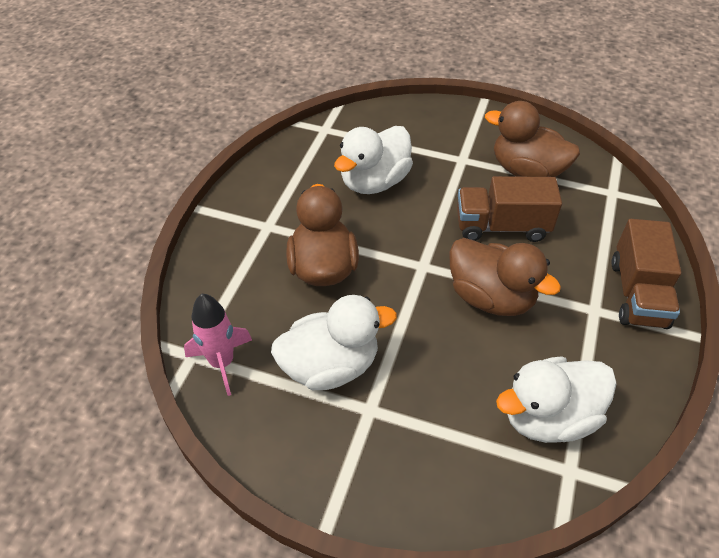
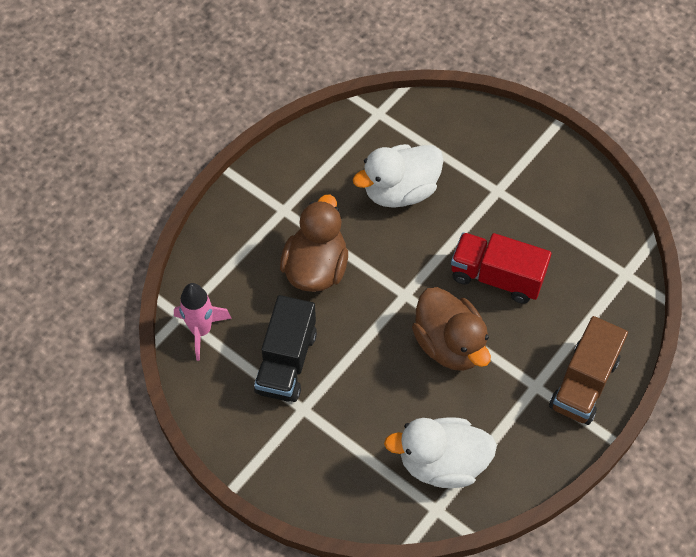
camera: 20 degrees right, 10 degrees up
(330, 366) = (286, 362): white duck -> black truck
(501, 226) = (497, 277): brown truck -> red truck
(526, 171) = (554, 223): brown duck -> none

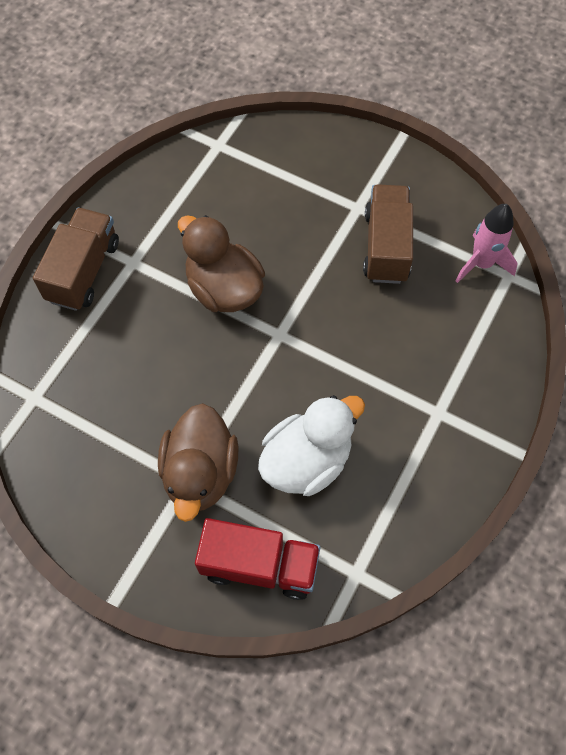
camera: 170 degrees right, 5 degrees up
(286, 362) = (386, 246): black truck -> brown truck
(316, 268) = (382, 348): brown duck -> brown duck (200, 473)
(442, 463) = (218, 181): white duck -> none
(497, 277) = (180, 370): red truck -> red truck (259, 565)

